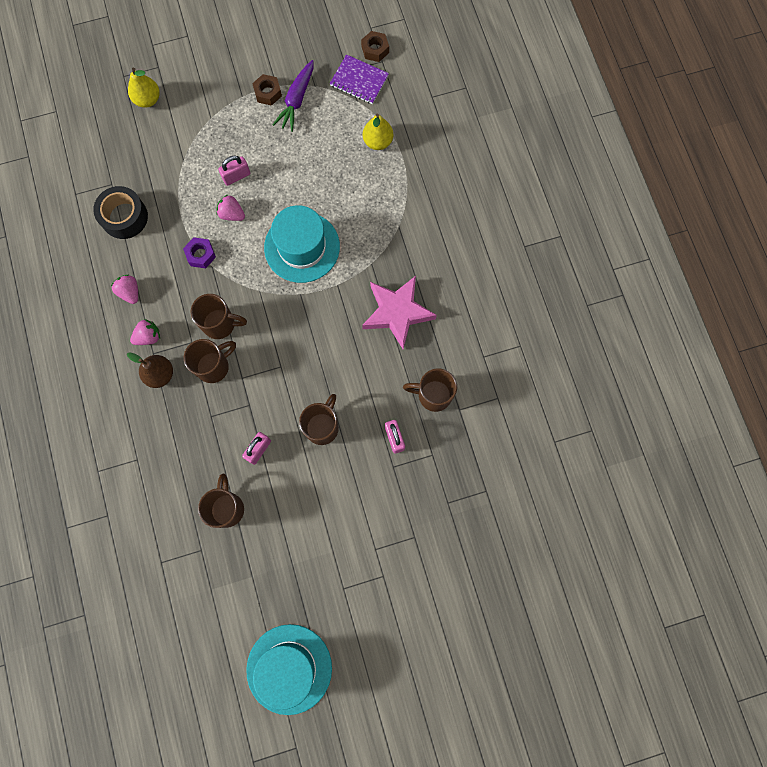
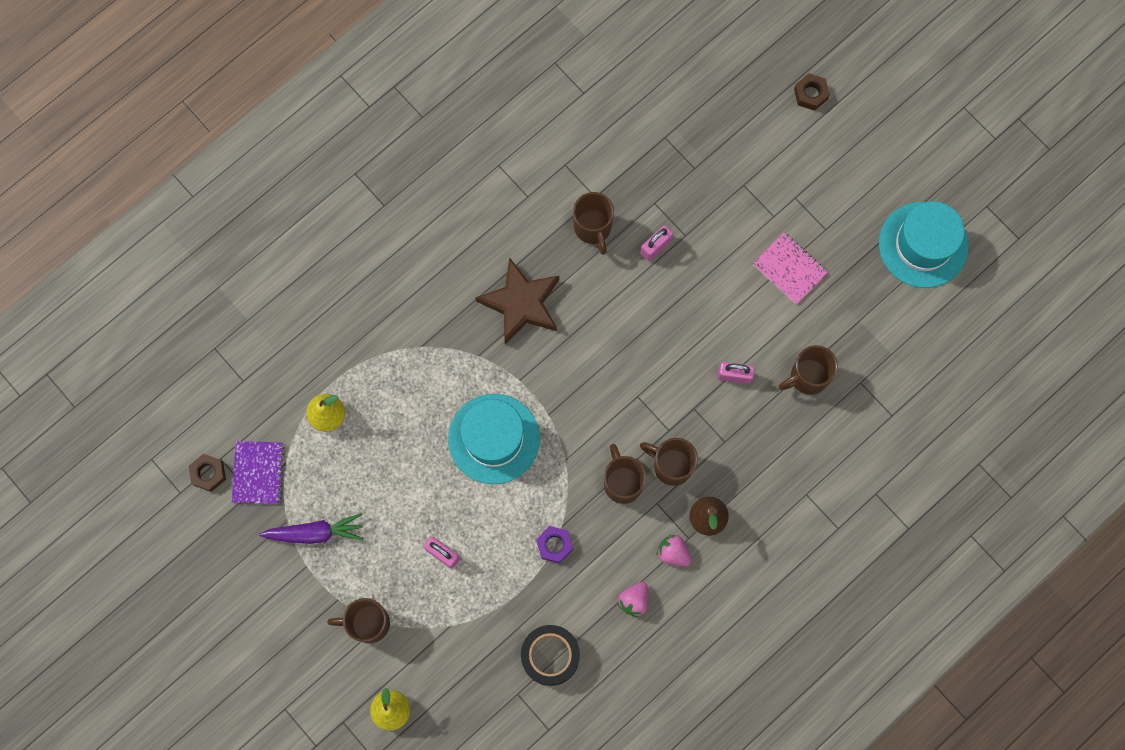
camera: 115 degrees left, 0 degrees up
(232, 214) = (490, 535): pink strawberry -> none
(268, 93) = (320, 571): brown nut -> brown nut (810, 94)
(322, 427) = (679, 323): brown mug -> brown mug (368, 623)
(324, 539) = (789, 269): none -> pink notebook
(397, 313) = (521, 303): pink star -> brown star

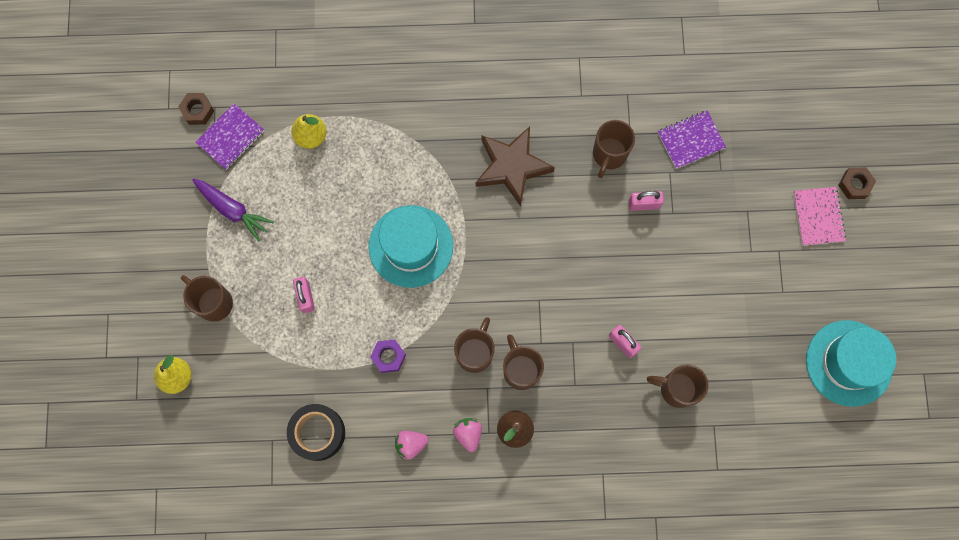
camera: 40 degrees right, 0 degrees up
(649, 162) = (690, 140): none -> purple notebook
(789, 269) = (730, 299): pink notebook -> pink notebook (818, 216)

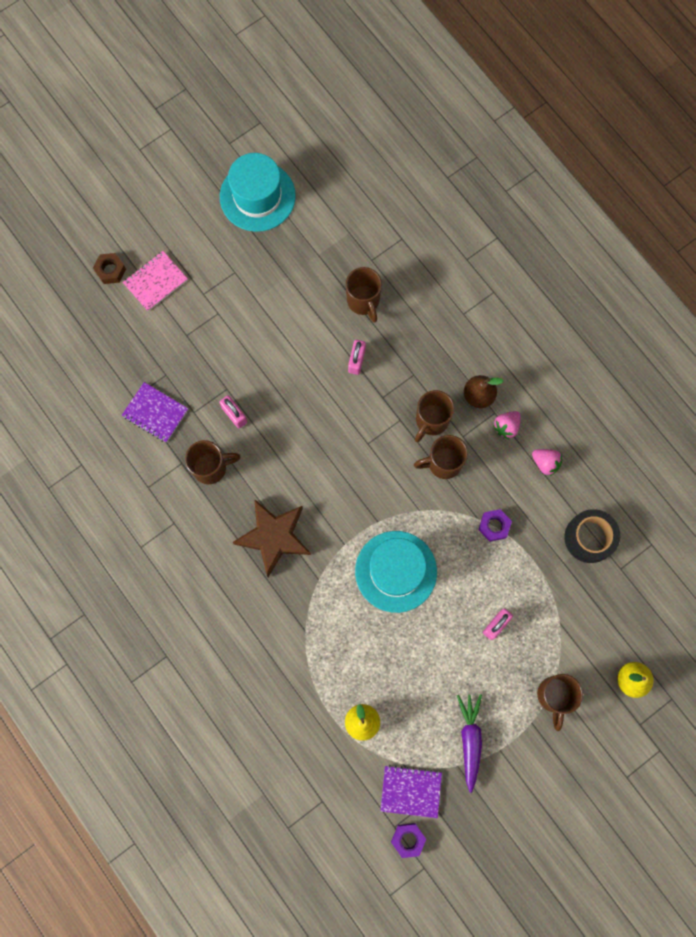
camera: 125 degrees left, 0 degrees up
(197, 111) = (408, 839): brown nut -> purple nut

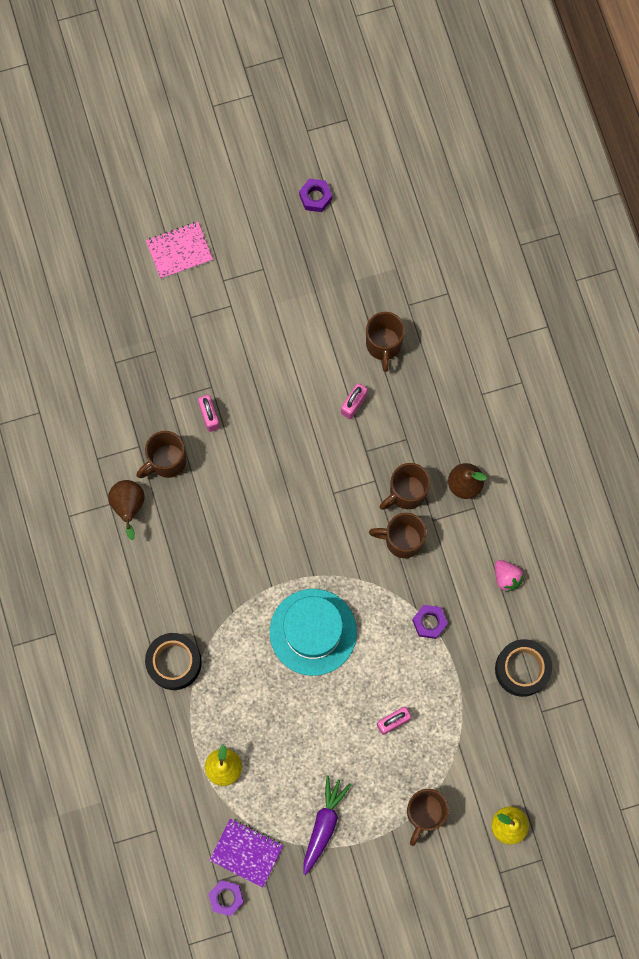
camera: 20 degrees right, 0 degrees up
(110, 270) = (138, 223): brown nut -> none
(155, 413) = (131, 386): purple notebook -> none
(192, 519) = (129, 507): none -> brown pear
(211, 468) = (167, 461): brown mug -> brown mug turned 135 degrees clockwise
(257, 196) = (315, 197): turquoise hat -> purple nut
(274, 537) = (204, 553): brown star -> none
(283, 644) = (174, 663): none -> black tape
(506, 426) = (481, 526): pink strawberry -> none

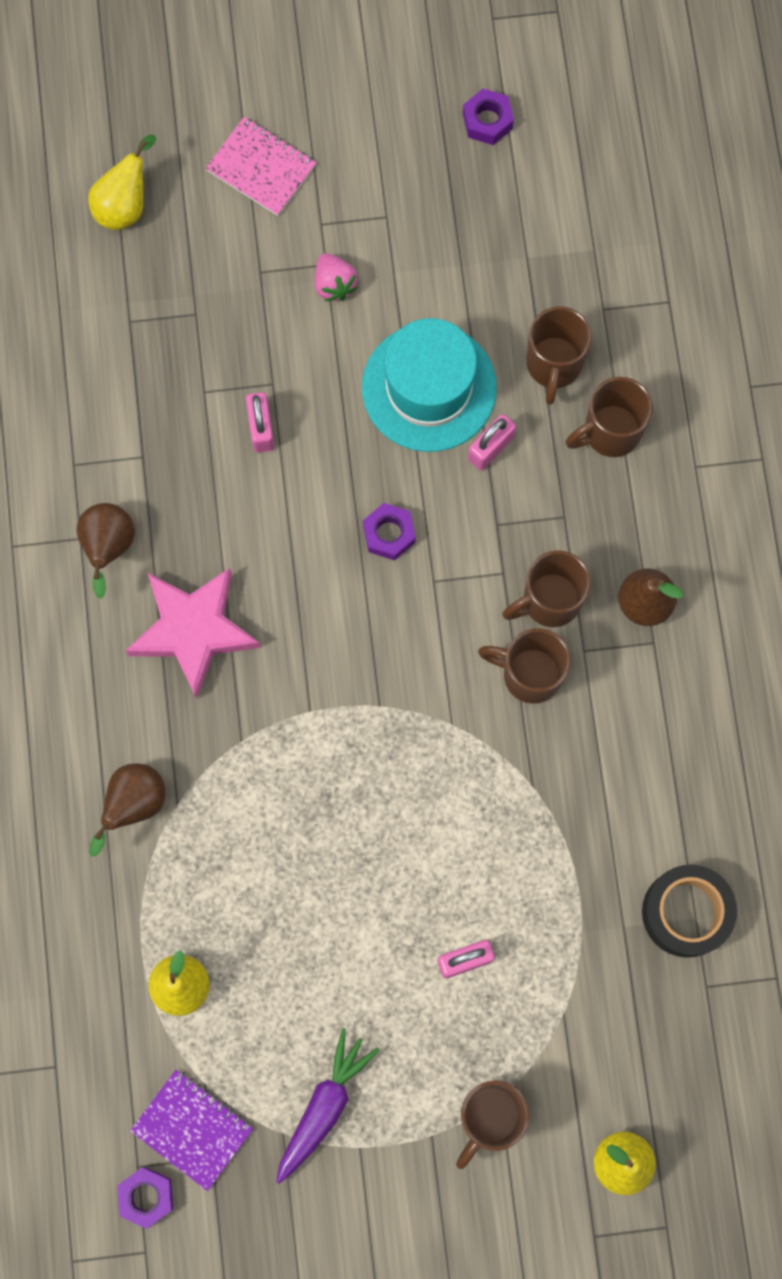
camera: 10 degrees right, 0 degrees up
(98, 289) = (125, 205): none -> yellow pear
(167, 461) = (181, 487): brown mug -> brown mug (610, 432)
(174, 663) = (134, 805): black tape -> brown pear
(179, 251) = (261, 168): pink notebook -> pink notebook turned 45 degrees clockwise
(191, 549) = (193, 631): none -> pink star
(313, 632) = (362, 794): turquoise hat -> turquoise hat (429, 387)
(429, 622) = (550, 812): purple nut -> purple nut (389, 534)
(506, 577) = (686, 762): pink strawberry -> pink strawberry (334, 284)

